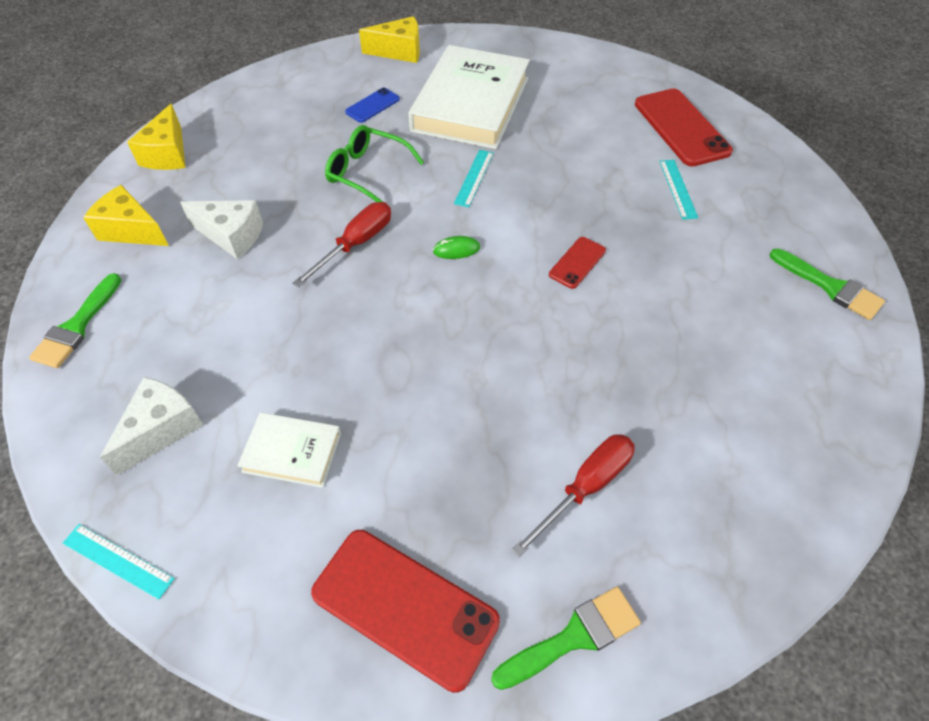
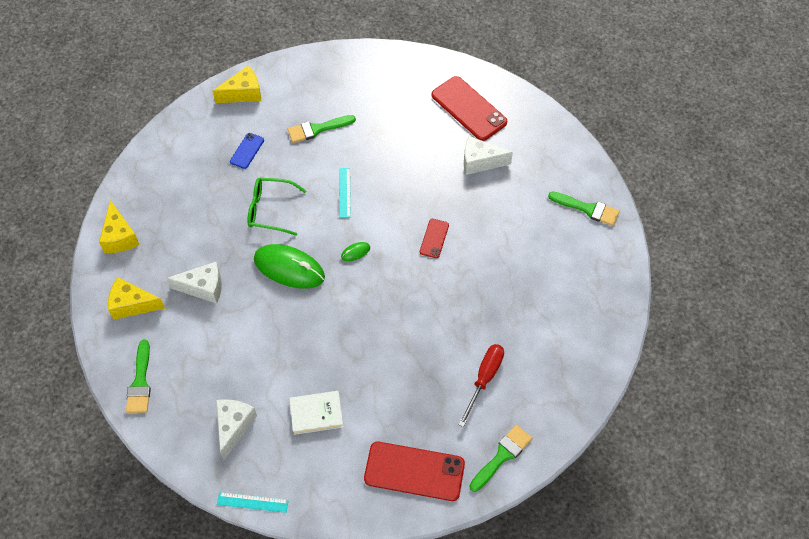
camera: 20 degrees left, 5 degrees up
(356, 244) = (289, 268): red screwdriver -> green mouse
(471, 104) = (317, 129): white book -> green brush
(677, 189) = (480, 162): turquoise ruler -> white cheese

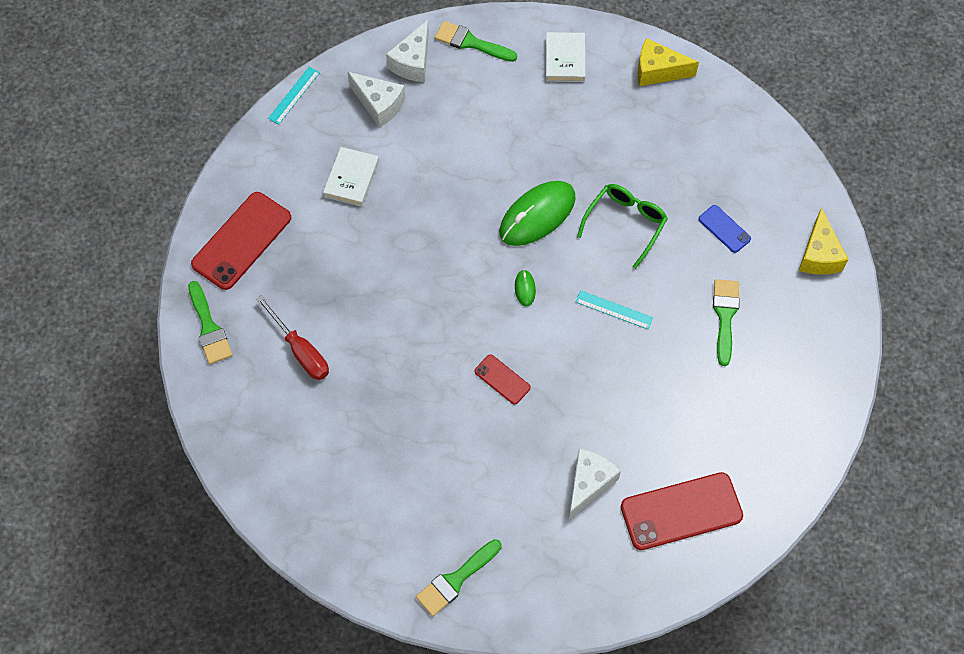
camera: 115 degrees right, 5 degrees up
(132, 305) = (565, 59): yellow cheese -> white book
(203, 287) = (553, 127): white cheese -> white cheese (413, 62)

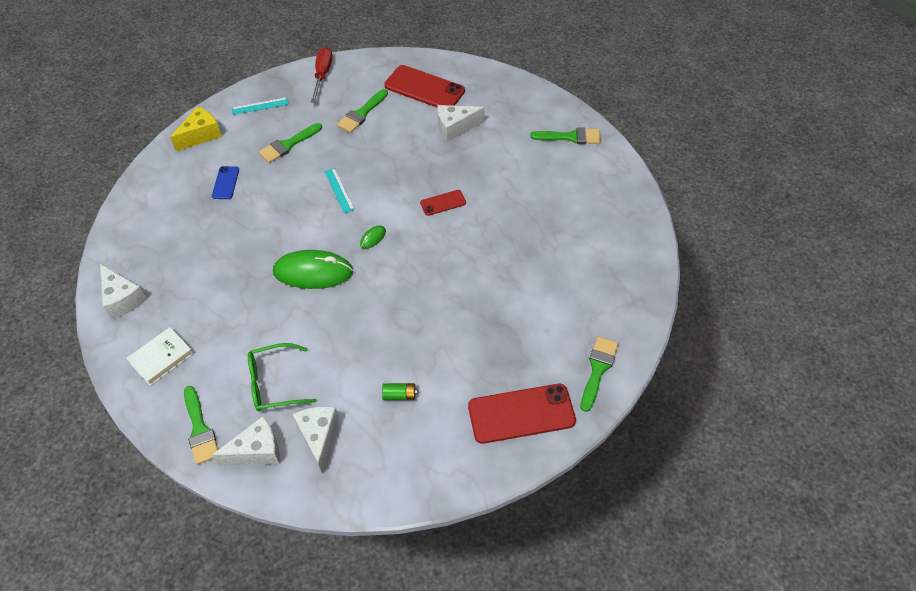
camera: 135 degrees left, 10 degrees down
(294, 95) = (370, 503): turquoise ruler -> turquoise ruler (260, 106)
(300, 350) = (548, 307): red screwdriver -> red screwdriver (322, 75)
(351, 179) = (399, 395): white book -> green battery
(502, 379) = (443, 203): red phone -> red phone turned 75 degrees clockwise
(625, 224) = (271, 227): green glasses -> green glasses (274, 383)
(658, 71) = (122, 299): yellow cheese -> white cheese
(703, 417) = (362, 113): none -> green brush

